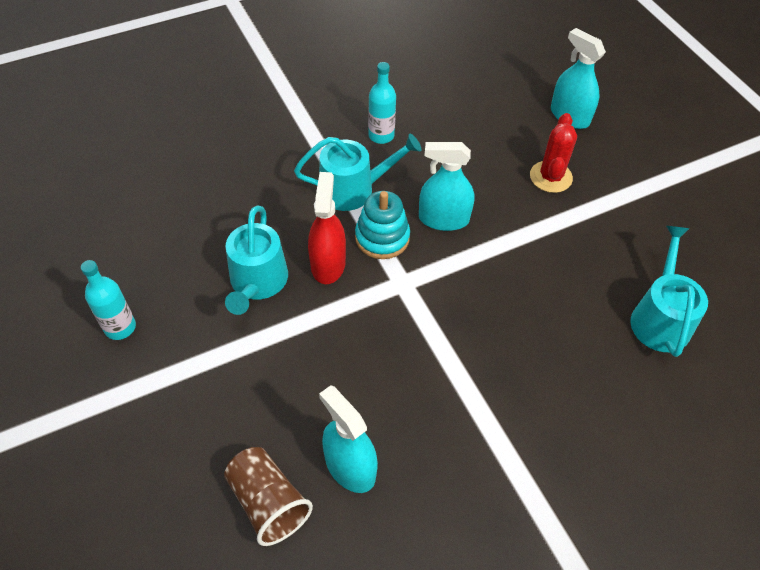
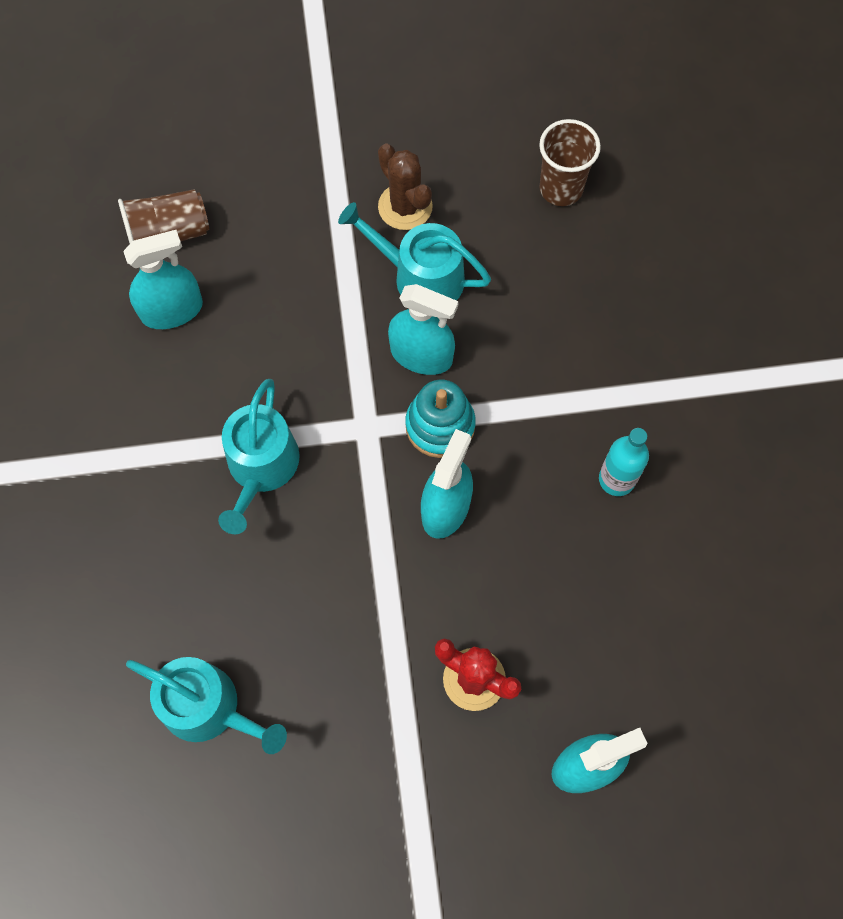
camera: 110 degrees right, 15 degrees up
(120, 327) = (407, 141): turquoise bottle -> none
(150, 211) = (561, 188): none -> brown cup
(191, 311) = (405, 207): none -> brown cactus
(328, 264) = (421, 355): red spray bottle -> turquoise spray bottle
(353, 189) = (529, 415): turquoise watering can -> turquoise watering can (261, 467)

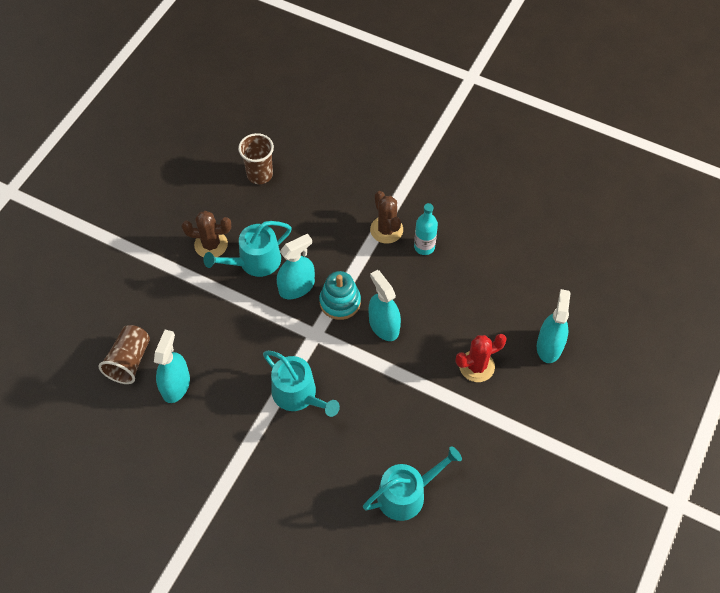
camera: 55 degrees left, 10 degrees down
(604, 409) = (386, 230): none -> brown cactus

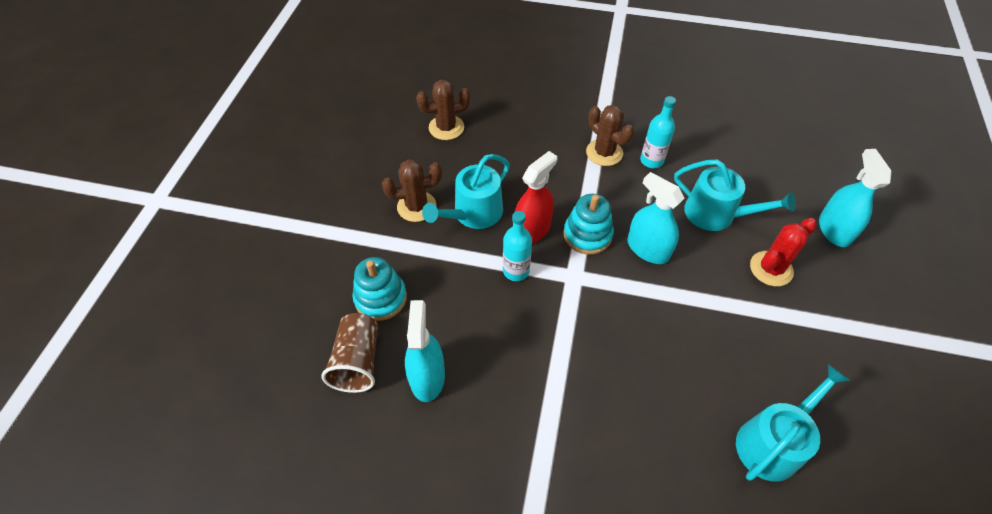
camera: 15 degrees left, 5 degrees down
(160, 316) = (380, 298): none -> turquoise stacking toy
(259, 174) = (446, 128): brown cup -> brown cactus
(270, 319) = (516, 271): none -> turquoise bottle
(296, 287) = (532, 230): turquoise spray bottle -> red spray bottle
(298, 395) = (584, 351): turquoise watering can -> turquoise watering can (716, 214)

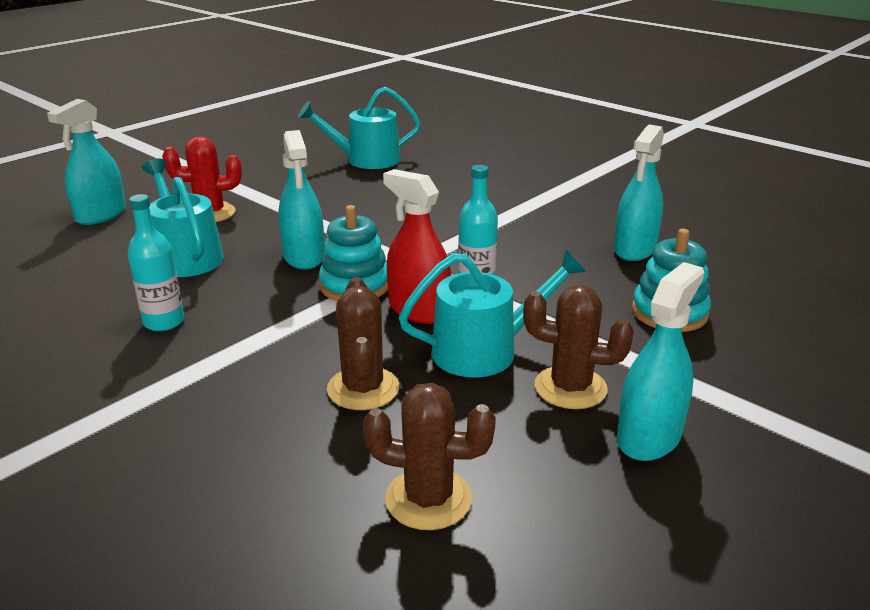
camera: 150 degrees left, 25 degrees down
(358, 361) = (713, 277): brown cup -> none
(369, 192) = (649, 437): none -> turquoise spray bottle
(532, 230) = (418, 310): red spray bottle -> red spray bottle turned 60 degrees clockwise
(604, 153) = (209, 353): brown cactus -> brown cactus (363, 389)

